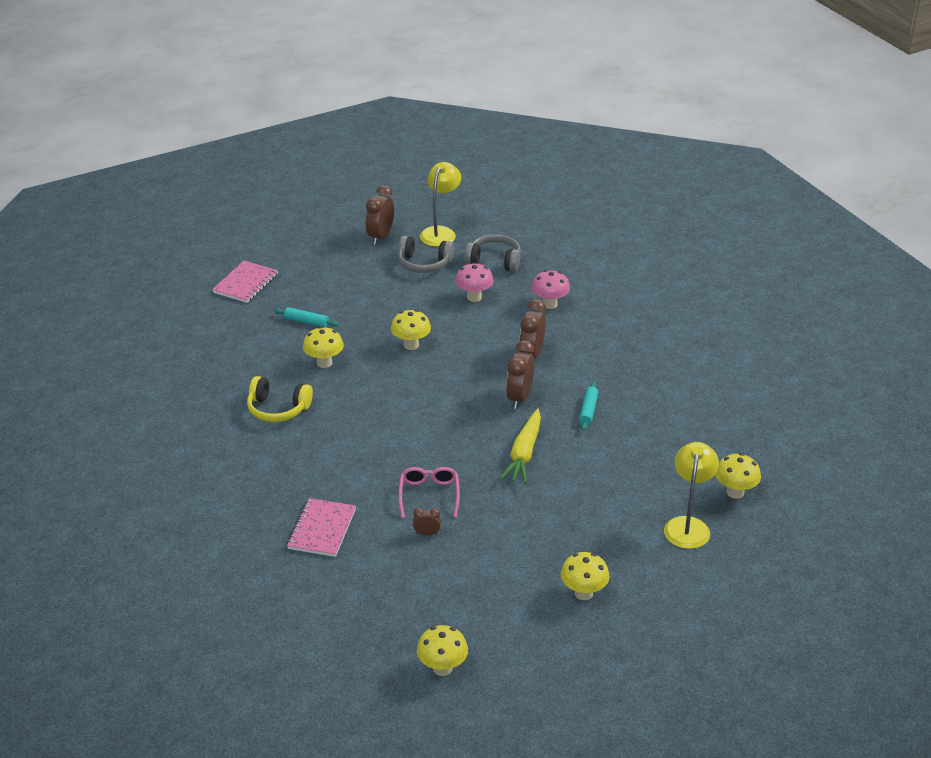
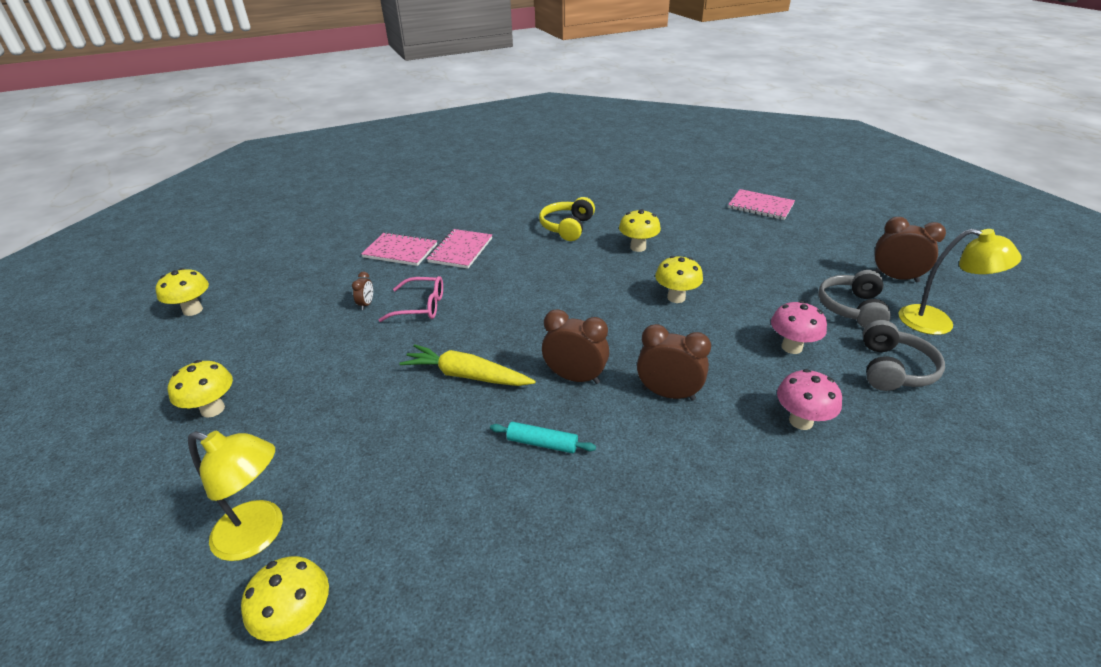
camera: 95 degrees right, 0 degrees up
(306, 322) = (705, 237): turquoise rolling pin -> none
(323, 482) = (460, 250): none -> pink notebook

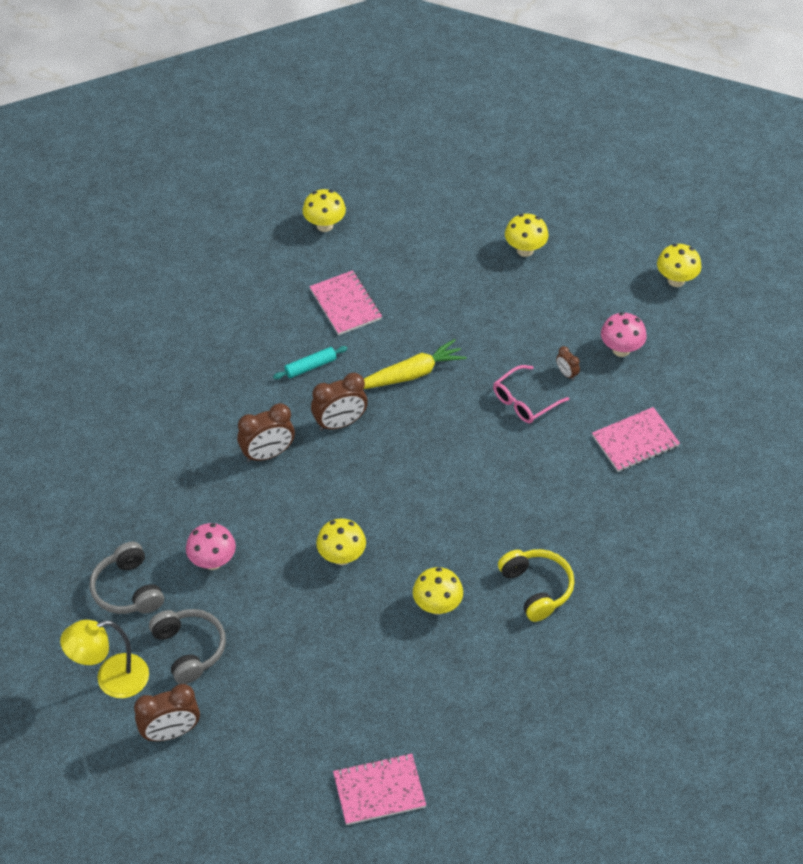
camera: 135 degrees right, 15 degrees up
(260, 534) = (392, 232): yellow lamp -> none
(460, 250) = (587, 481): pink notebook -> pink notebook (345, 304)
(801, 421) = (169, 492): pink mushroom -> pink mushroom (621, 350)

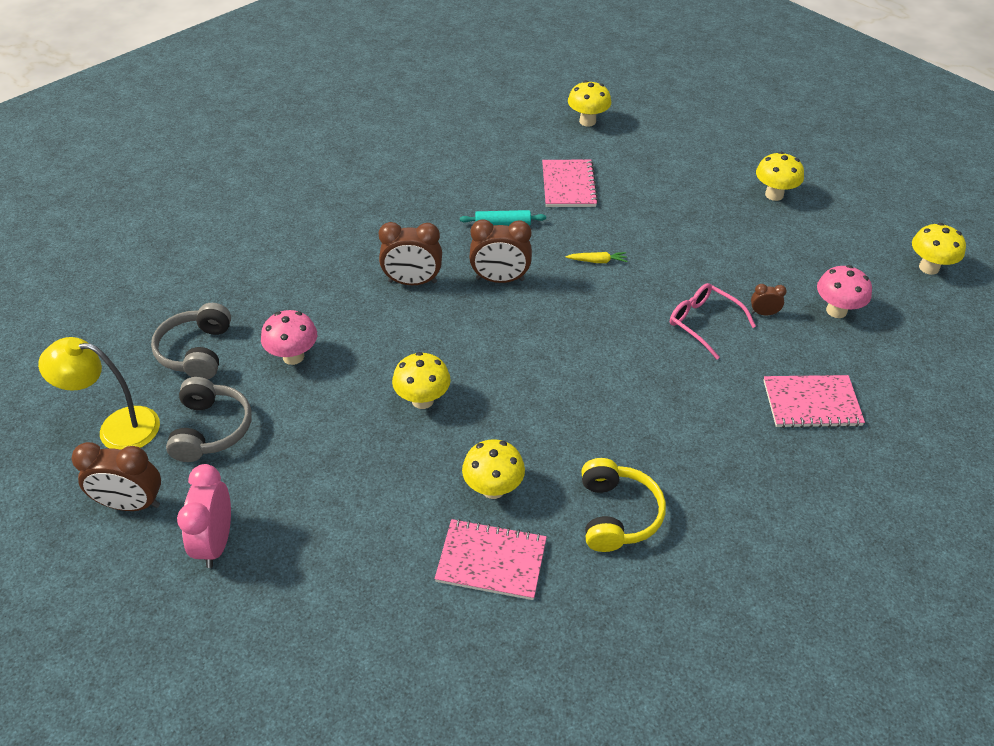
camera: 25 degrees right, 5 degrees down
(257, 732) = (216, 542): none -> pink clock
(379, 790) = (299, 670): pink notebook -> pink notebook (491, 561)
(411, 374) = (597, 261): yellow carrot -> yellow carrot, size x0.47
(524, 401) = (704, 323): pink glasses -> pink glasses turned 60 degrees clockwise
(566, 374) = (763, 313): brown clock -> brown clock turned 105 degrees clockwise

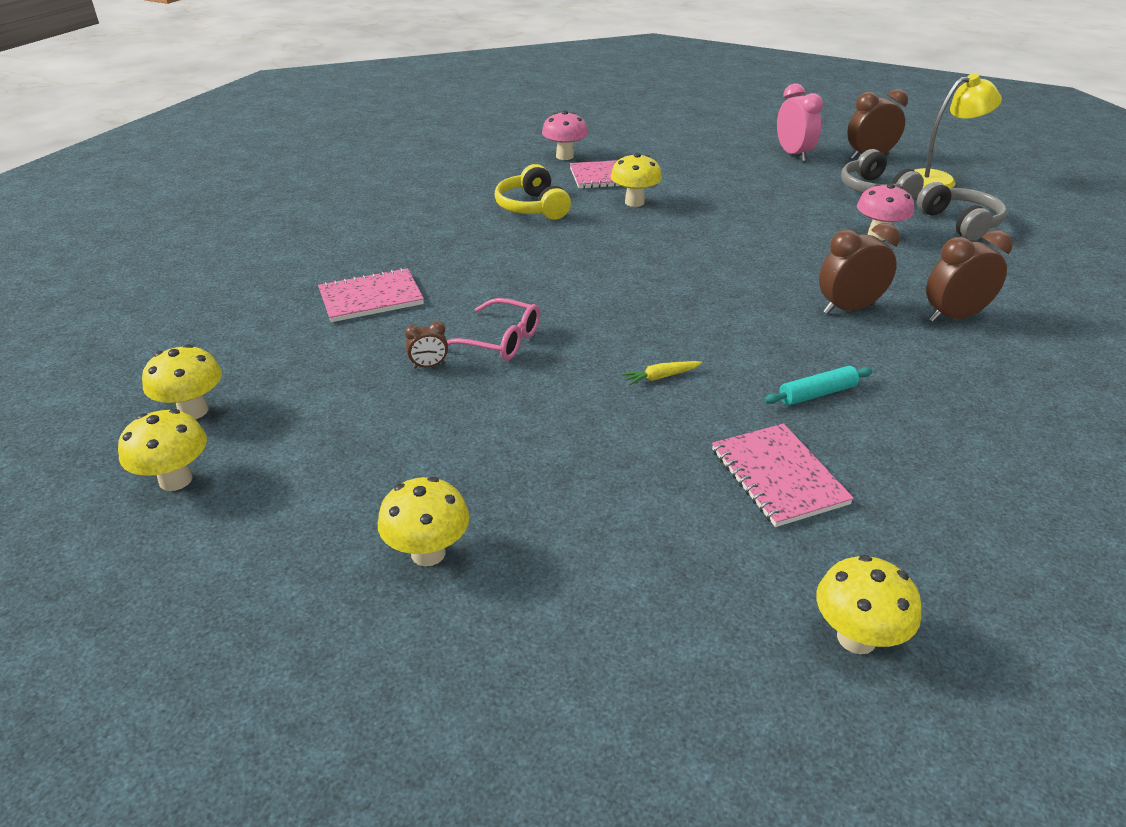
camera: 160 degrees right, 10 degrees down
(422, 400) = (736, 232): yellow mushroom -> yellow mushroom (193, 411)
(500, 279) = (758, 332): brown clock -> brown clock (954, 317)
(836, 311) = (333, 388): pink mushroom -> pink mushroom (564, 156)

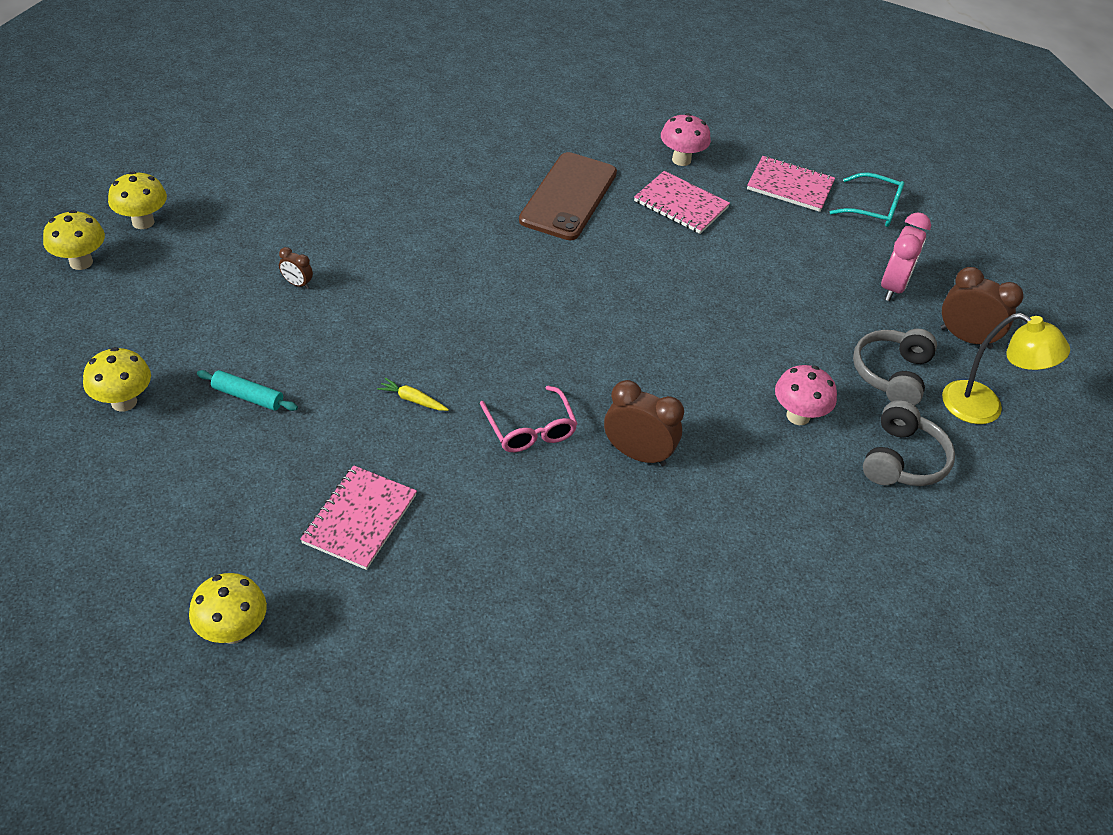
camera: 40 degrees right, 10 degrees up
(371, 298) = (342, 205): pink notebook -> pink notebook (790, 186)
(500, 340) = (364, 296): pink glasses -> pink glasses (530, 429)
(532, 207) = (568, 196): yellow headphones -> brown phone
(634, 202) = (655, 244): yellow mushroom -> none
(712, 128) = (873, 208): none -> turquoise glasses
(817, 394) = (486, 492): turquoise rolling pin -> turquoise rolling pin (248, 397)
(954, 317) = (706, 524): brown clock -> none

